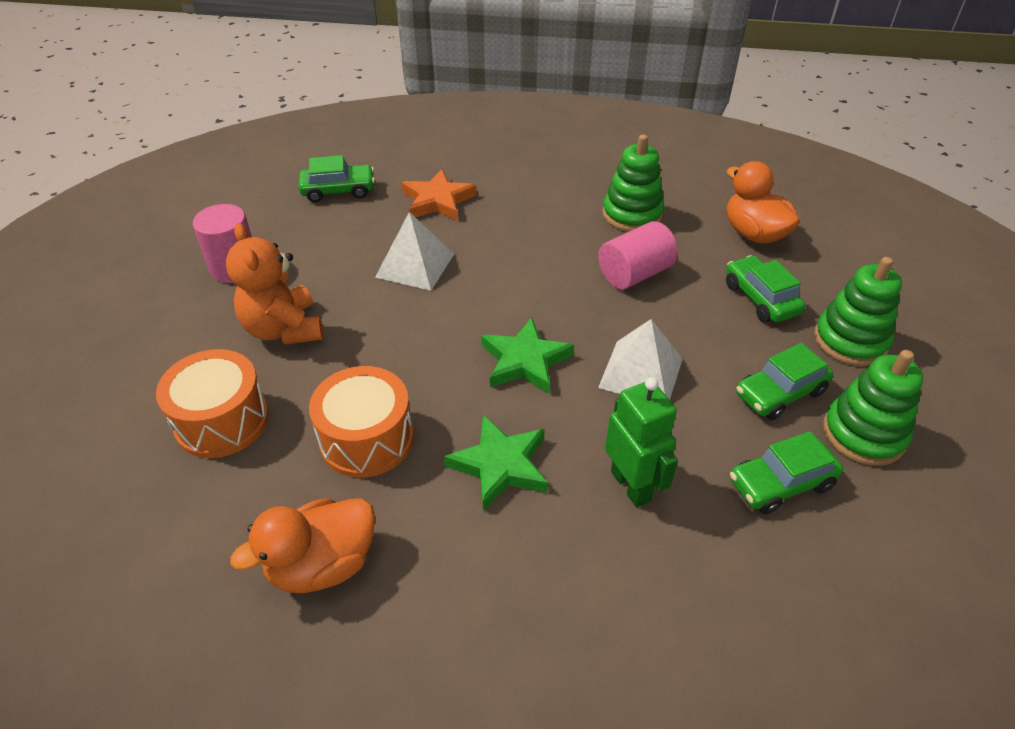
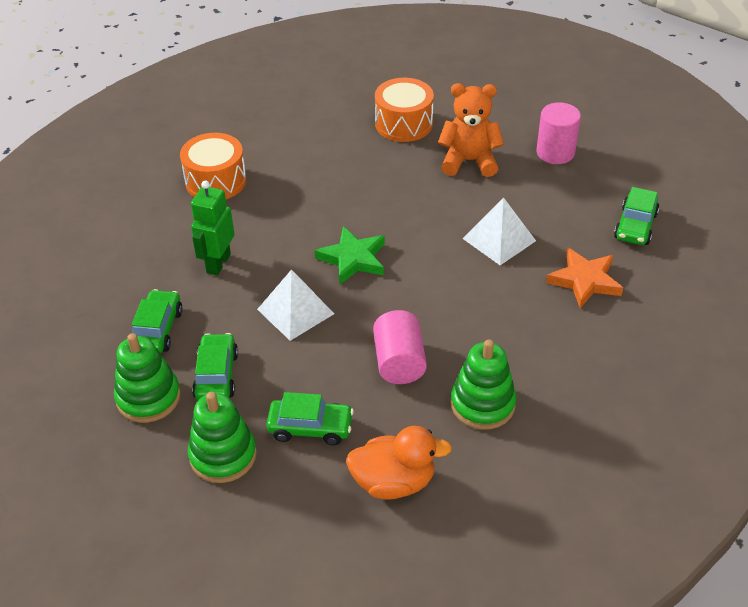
camera: 120 degrees right, 0 degrees up
(322, 565) = (276, 138): orange duck -> none
(366, 439) = (344, 172): orange drum -> orange drum (215, 181)
(500, 465) = (280, 216): green star -> none
(631, 485) = (218, 263): green robot -> green robot turned 105 degrees clockwise

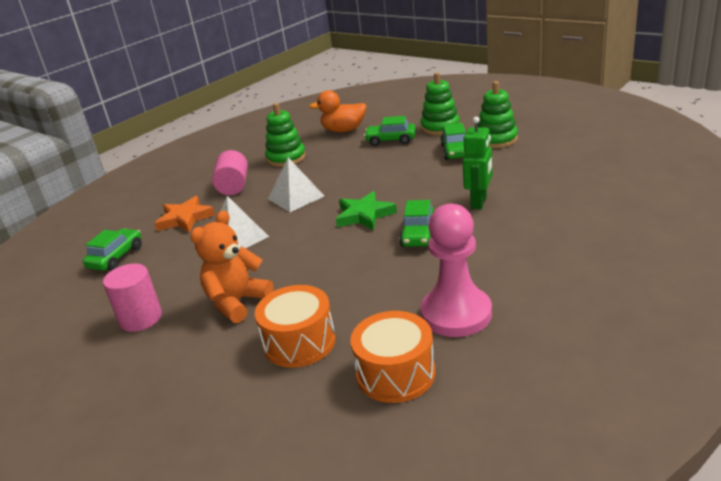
camera: 175 degrees left, 15 degrees down
(157, 330) = (508, 165): green car -> green car (418, 235)
(215, 181) = (510, 262): orange drum -> orange drum (395, 373)
(277, 137) = (456, 314): none -> pink pawn
(295, 311) = (408, 183): white pyramid -> white pyramid (296, 197)
(399, 362) = (334, 168): pink cylinder -> pink cylinder (233, 186)
(469, 161) = (237, 302): orange teddy bear -> orange teddy bear turned 120 degrees clockwise

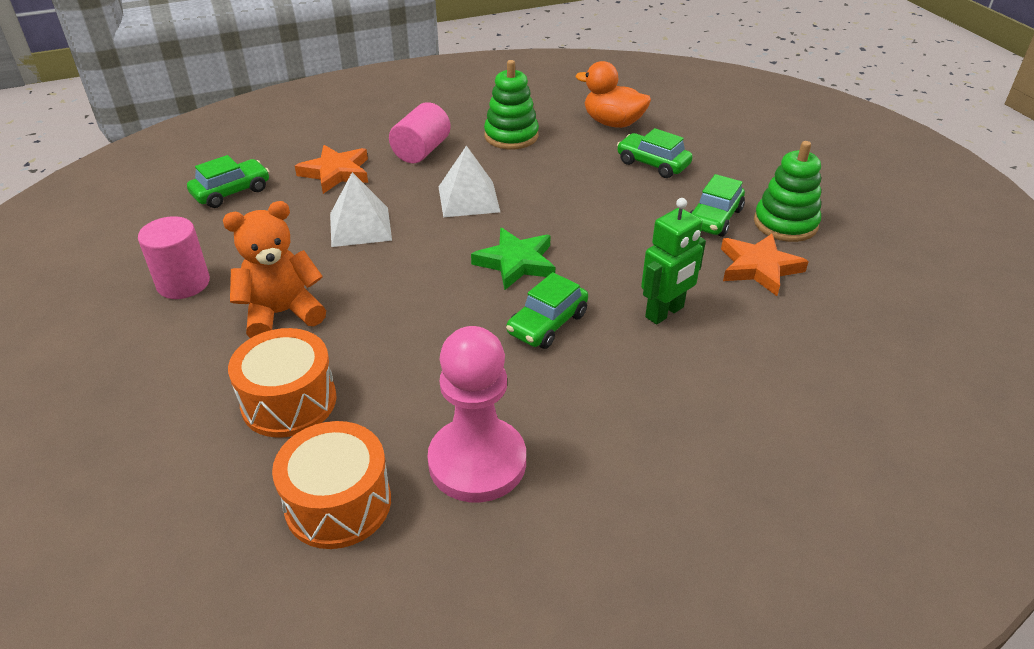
camera: 25 degrees right, 10 degrees up
(440, 127) = (732, 171): green stacking toy -> none
(505, 163) = (759, 267): none -> orange star

